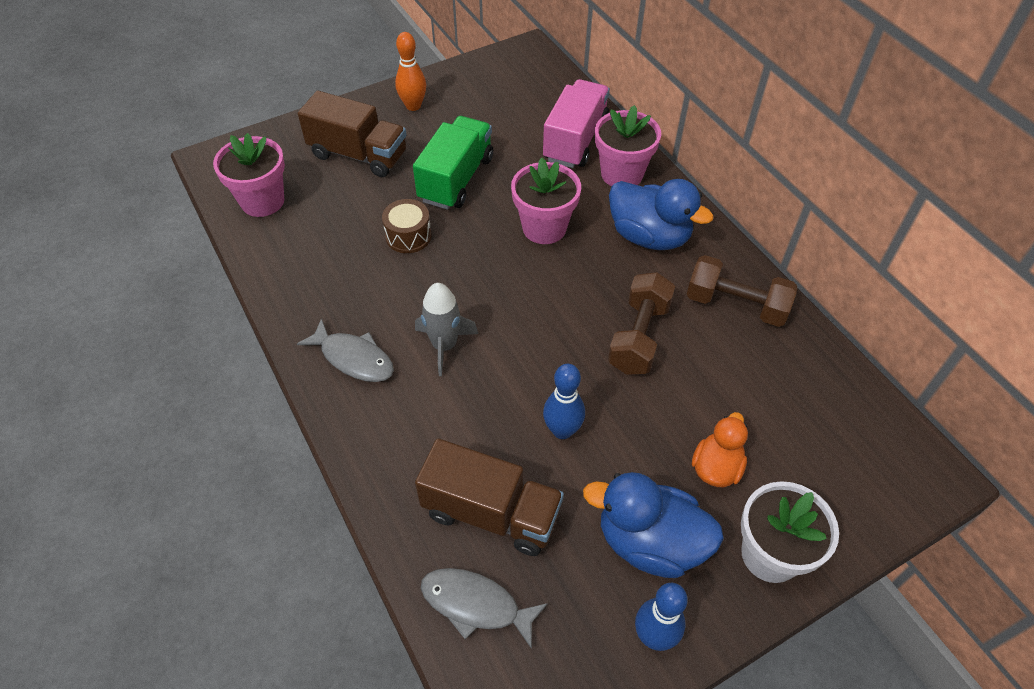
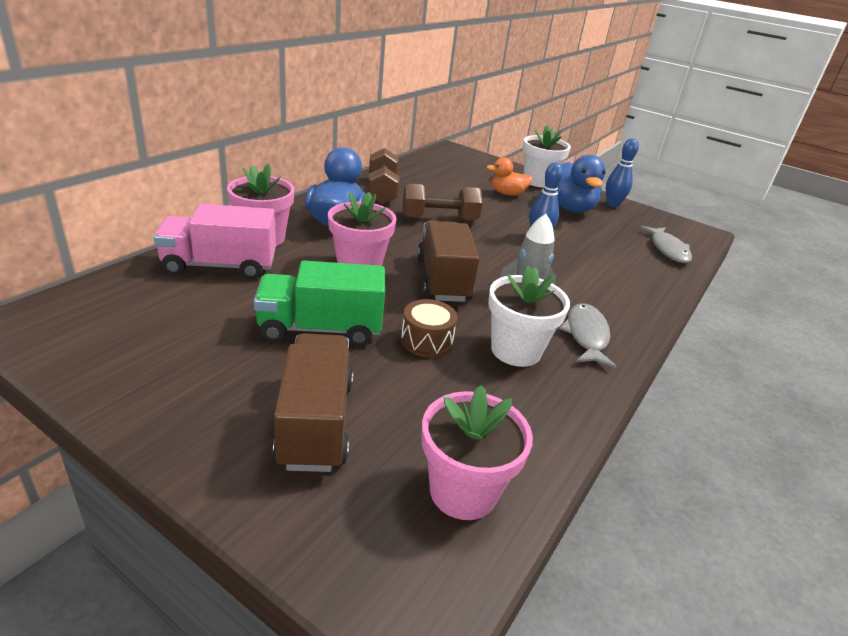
camera: 120 degrees left, 20 degrees down
(365, 290) = (516, 350): none -> white flower pot
(413, 106) = (183, 400): orange bowling pin -> none
(491, 513) = (617, 253): brown truck -> brown truck (443, 280)

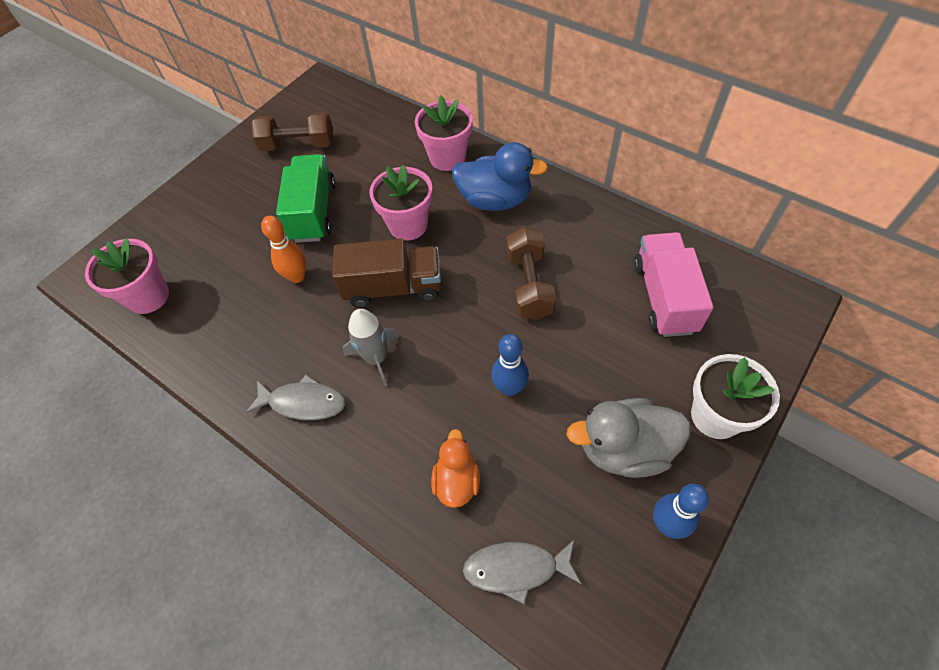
camera: 100 degrees right, 25 degrees up
(220, 265) = (396, 143): pink truck -> pink truck (664, 297)
(316, 423) = (216, 222): brown truck -> none
(382, 191) = (588, 229): brown dumbbell -> brown dumbbell (298, 145)
(426, 341) = (297, 276): brown drum -> orange bowling pin
(507, 194) = (641, 365): orange duck -> orange duck (456, 481)
(516, 350) = (282, 339): white flower pot -> none
(571, 208) = (624, 449): blue duck -> grey duck

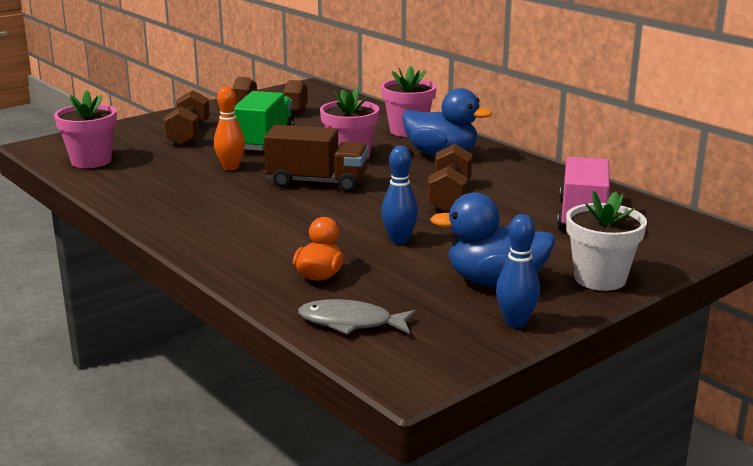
camera: 10 degrees right, 35 degrees down
(230, 214) = (188, 134): none -> brown dumbbell
(303, 402) = (199, 223): grey fish -> none
(376, 358) = (280, 211): grey rocket -> none
(624, 449) = (495, 282): grey duck -> blue duck

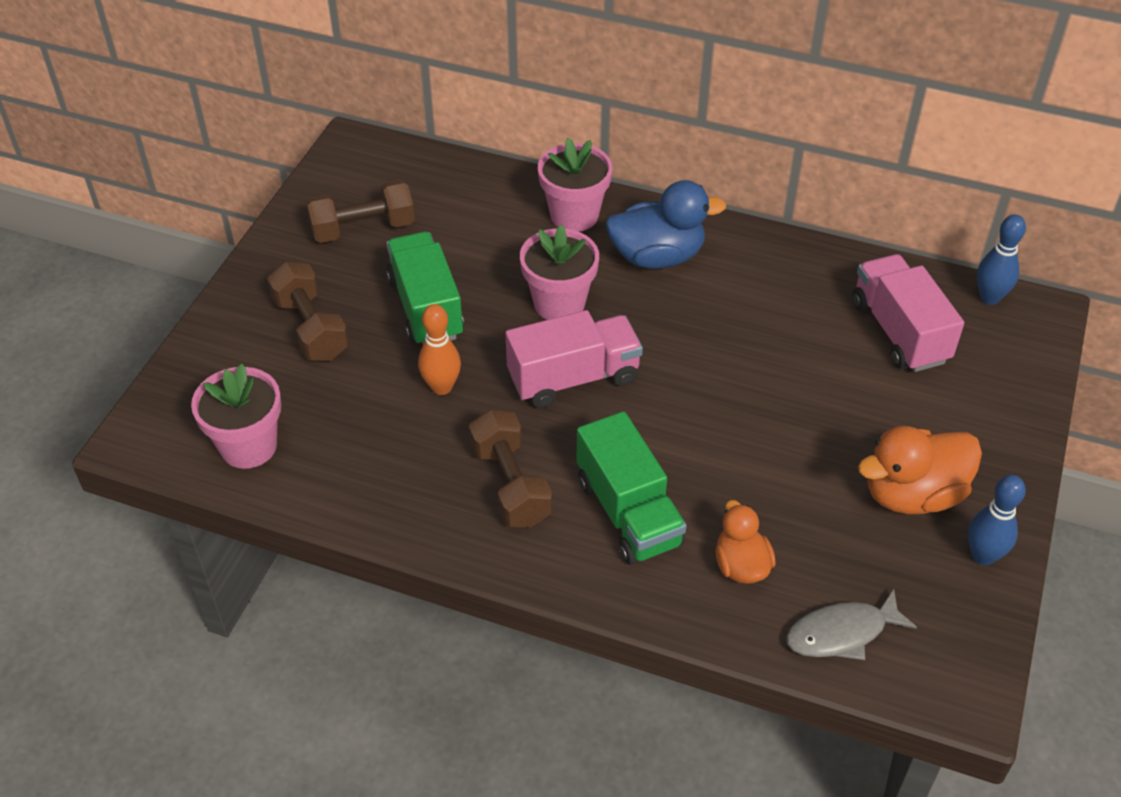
camera: 30 degrees left, 25 degrees up
(275, 236) = (628, 512): none -> green truck
(317, 182) = (573, 378): brown truck -> pink truck
(399, 240) = (761, 459): blue bowling pin -> blue bowling pin (989, 297)
(450, 196) = (739, 346): brown dumbbell -> brown dumbbell (510, 484)
(495, 282) = (912, 494): blue duck -> orange duck
(600, 278) = (997, 442): white flower pot -> none

